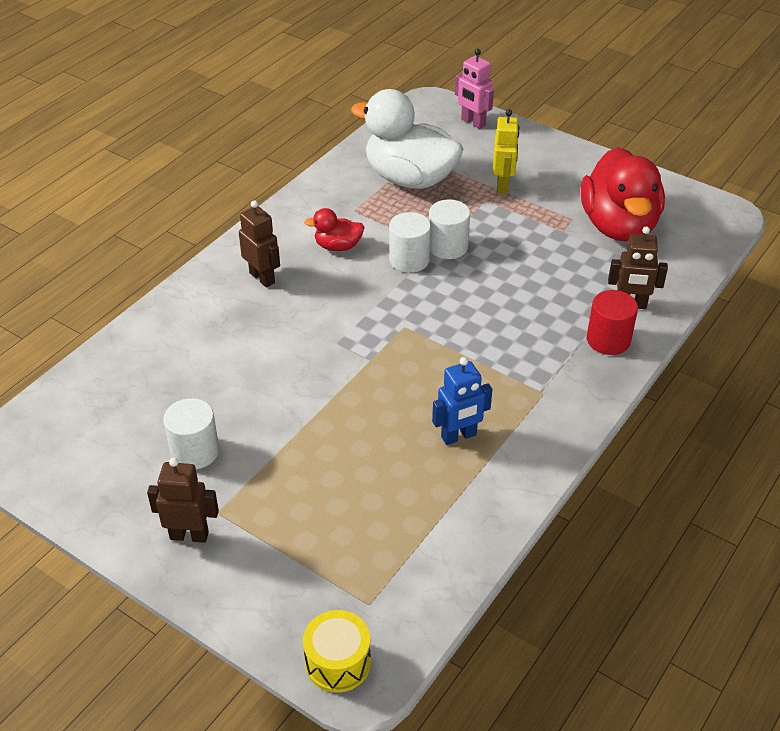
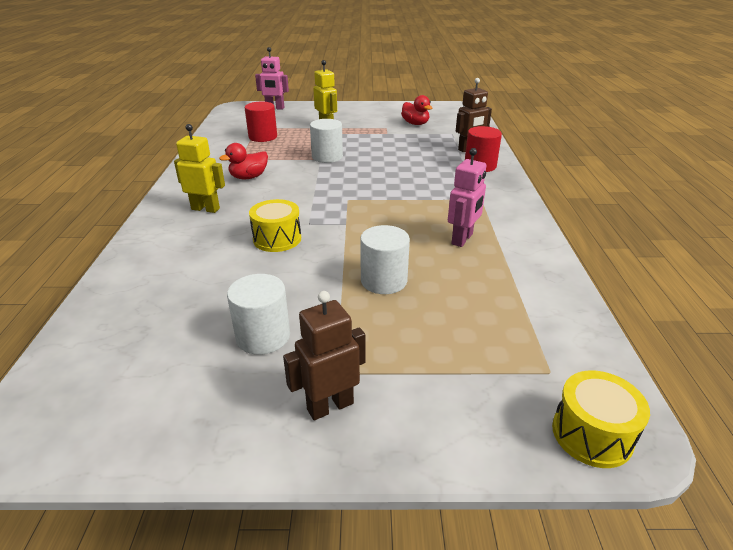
camera: 35 degrees left, 10 degrees down
(262, 278) = (206, 209): brown robot -> yellow robot
(291, 350) = (277, 239): none -> yellow drum
(409, 260) = (309, 169): white cylinder -> white cylinder (384, 281)
(410, 179) = (263, 137): white duck -> red cylinder
(459, 436) = (462, 239): blue robot -> pink robot
(618, 226) = (415, 124): red duck -> red duck, size x0.46

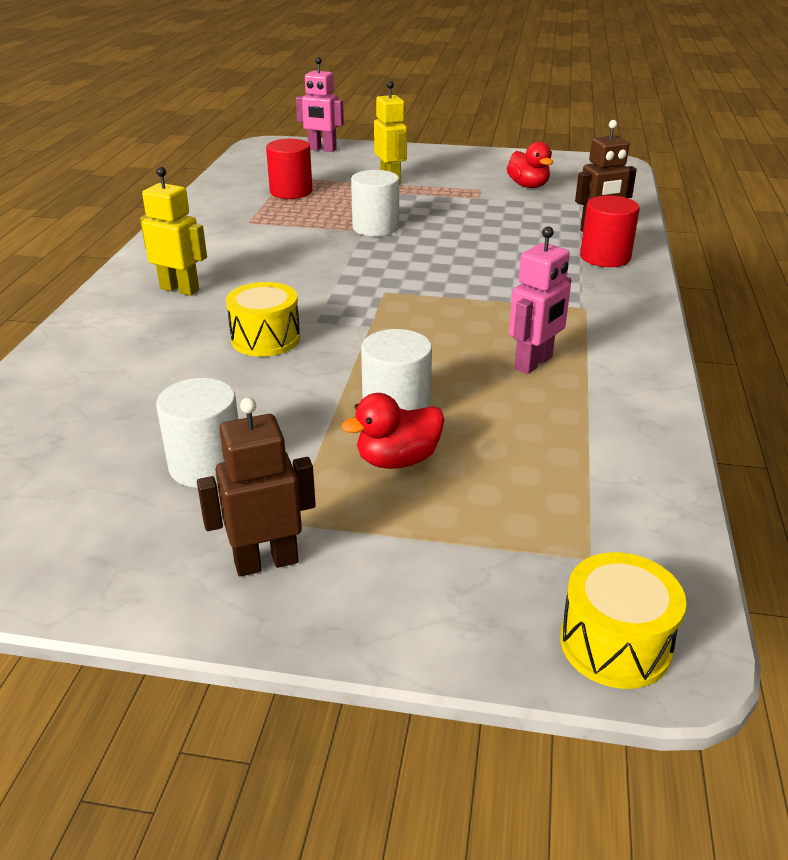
camera: 10 degrees right, 0 degrees up
(249, 177) = (252, 249): red duck -> red duck (397, 460)

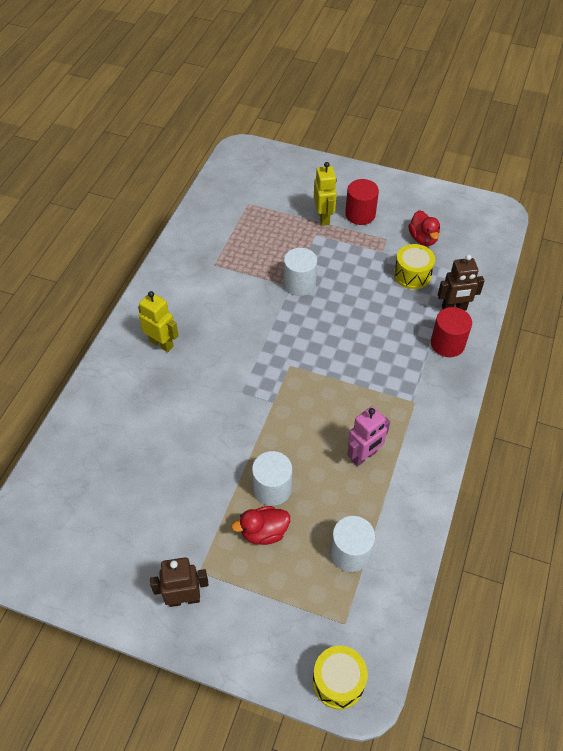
camera: 10 degrees right, 20 degrees up
(206, 465) = (162, 520): white cylinder -> white cylinder (350, 553)
(265, 339) = (208, 406): yellow drum -> yellow drum (412, 275)
(291, 192) = (249, 226): red cylinder -> red cylinder (360, 214)
(322, 149) = (281, 163): pink robot -> none

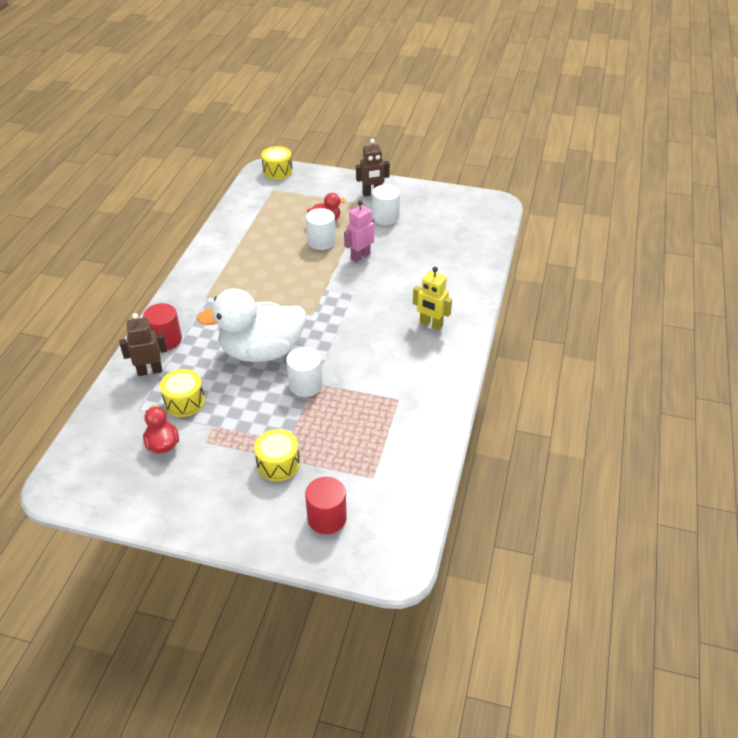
camera: 175 degrees right, 10 degrees down
(324, 217) = (278, 464): yellow robot -> yellow drum
(344, 323) = (261, 351): none -> white duck
(350, 553) = (267, 216): white cylinder -> white cylinder (385, 217)
(360, 214) = (233, 471): red cylinder -> red cylinder (327, 518)
(364, 456) = (252, 262): pink robot -> pink robot (360, 256)

